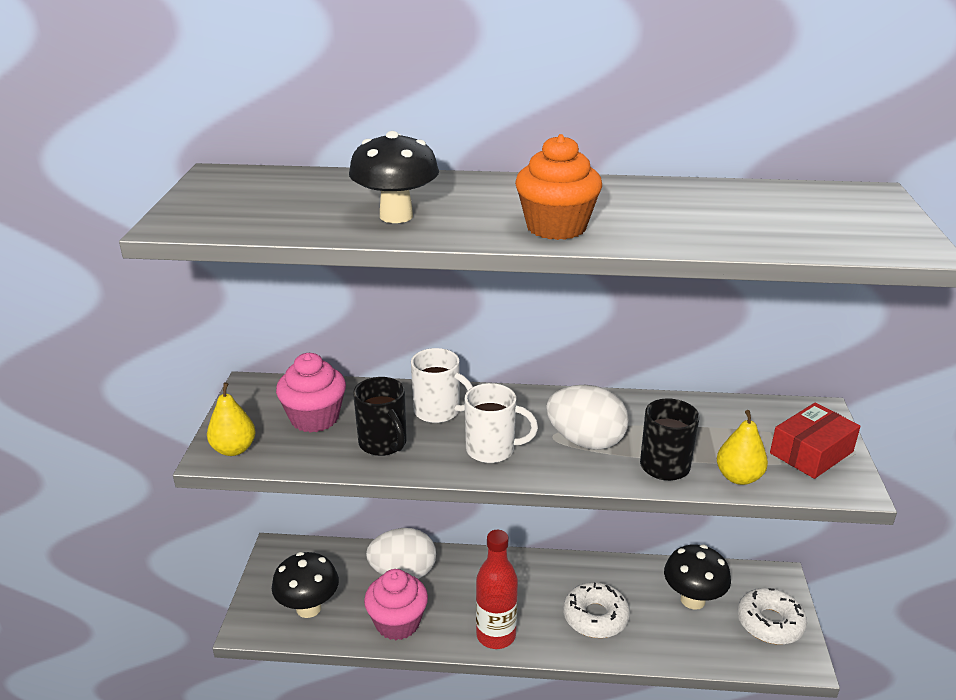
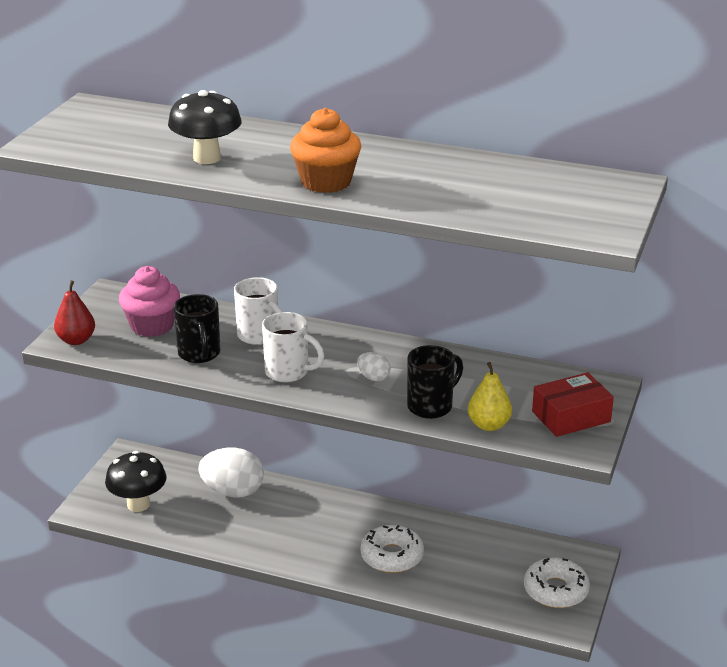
camera: 15 degrees right, 0 degrees up
(234, 449) = (76, 340): yellow pear -> red pear
(397, 623) = (211, 529): pink cupcake -> none
(496, 635) = (293, 554): red bottle -> none
(585, 441) = (373, 377): white egg -> white egg, size x0.49
(692, 600) = (492, 559): black mushroom -> none

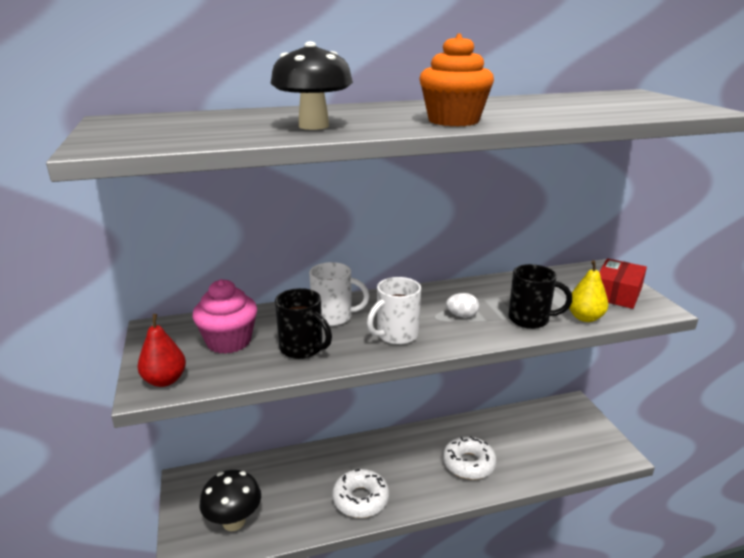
camera: 35 degrees left, 5 degrees down
(233, 491) = (304, 470): white egg -> none
(288, 372) = (396, 335): white mug -> white mug turned 150 degrees clockwise
(431, 406) = (530, 320): black mug -> black mug turned 90 degrees clockwise
(555, 590) = (586, 435): white donut -> white donut (360, 499)

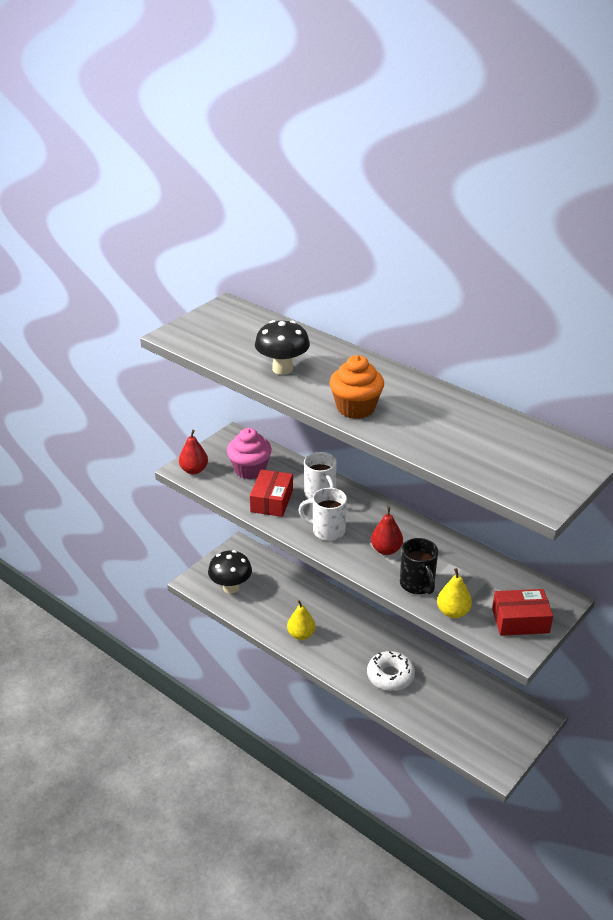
camera: 55 degrees right, 10 degrees up
(303, 349) = (271, 501): black mug -> red box
(360, 499) = (301, 634): white donut -> yellow pear
(462, 315) = (386, 550): white egg -> red pear

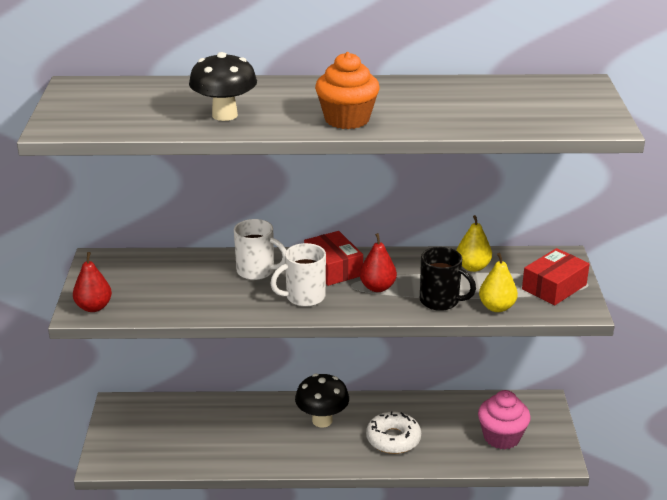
camera: 40 degrees left, 5 degrees down
(231, 587) = (151, 447): black mushroom -> black mushroom (322, 420)
(250, 469) = (155, 281): pink cupcake -> pink cupcake (501, 437)
(271, 501) = (215, 297): red box -> red box (333, 268)
(301, 634) = (272, 450): yellow pear -> yellow pear (472, 267)

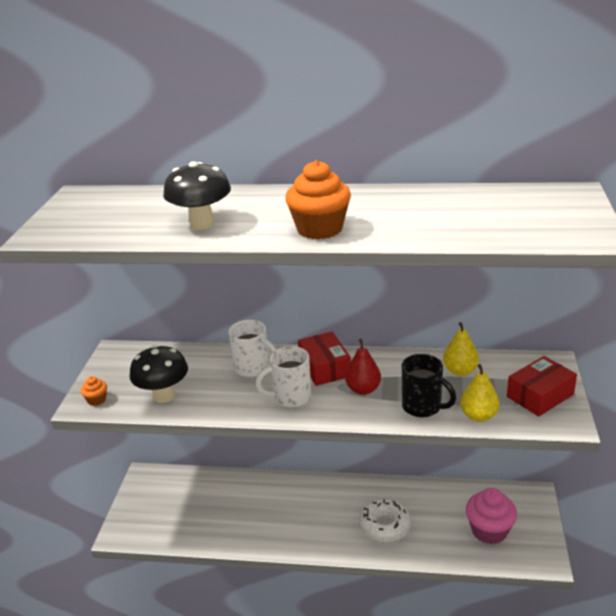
camera: 10 degrees right, 0 degrees up
(94, 307) = (96, 400): red pear -> orange cupcake
(322, 420) = (321, 502): black mushroom -> black mushroom (163, 396)

